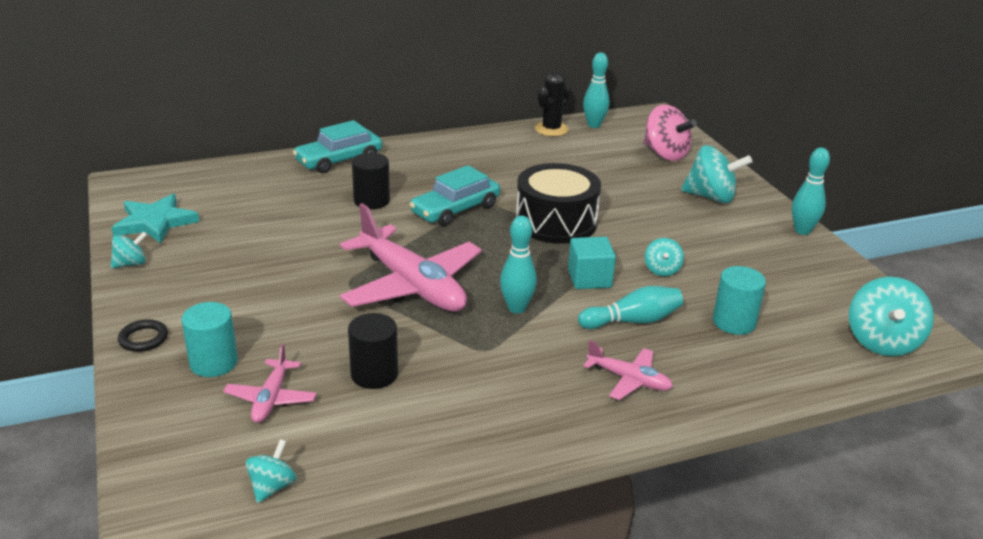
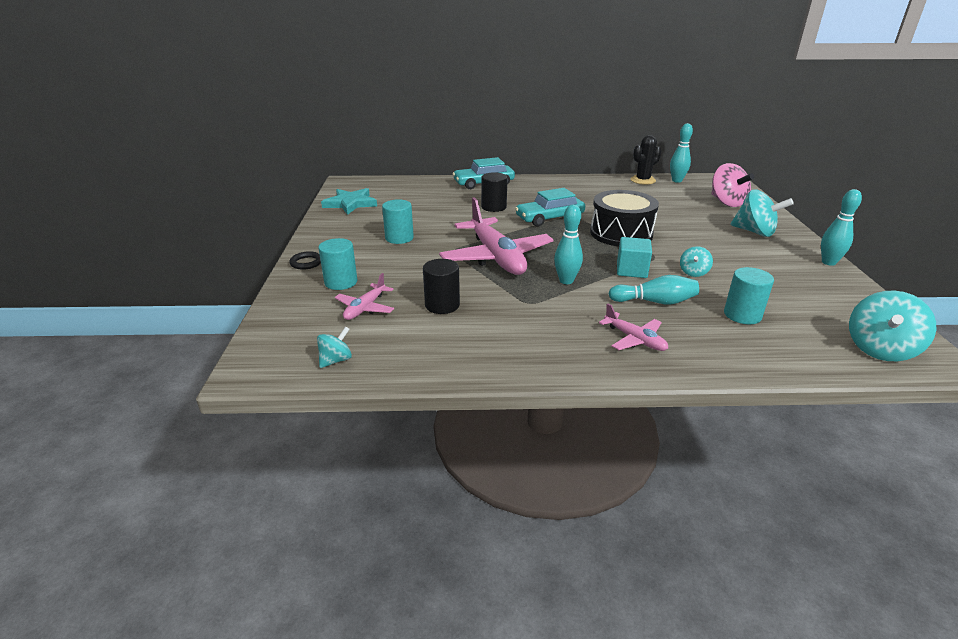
camera: 20 degrees right, 0 degrees up
(131, 264) = (323, 223): turquoise spinning top -> none
(261, 274) = (399, 238): none -> turquoise cylinder

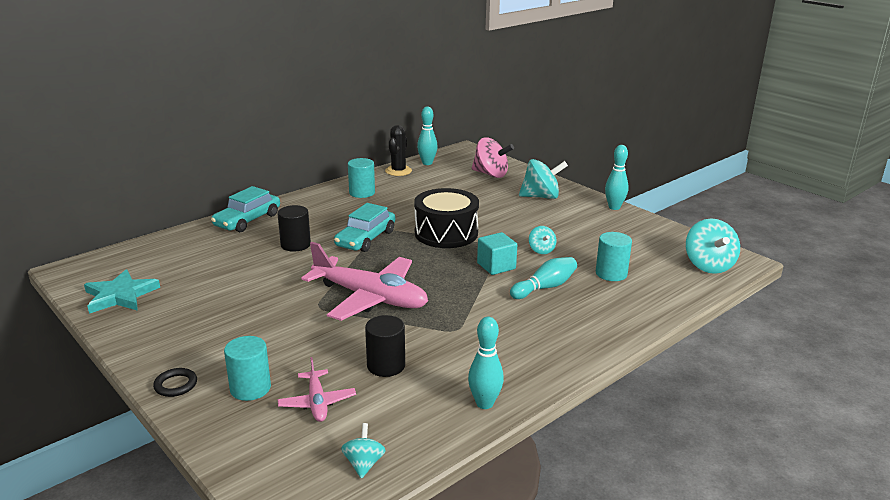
camera: 40 degrees left, 5 degrees down
(399, 238) = (243, 315): turquoise cylinder -> turquoise cylinder (362, 193)
(566, 281) = (459, 296): turquoise bowling pin -> turquoise bowling pin (484, 403)
(635, 339) = (569, 326): pink plane -> none

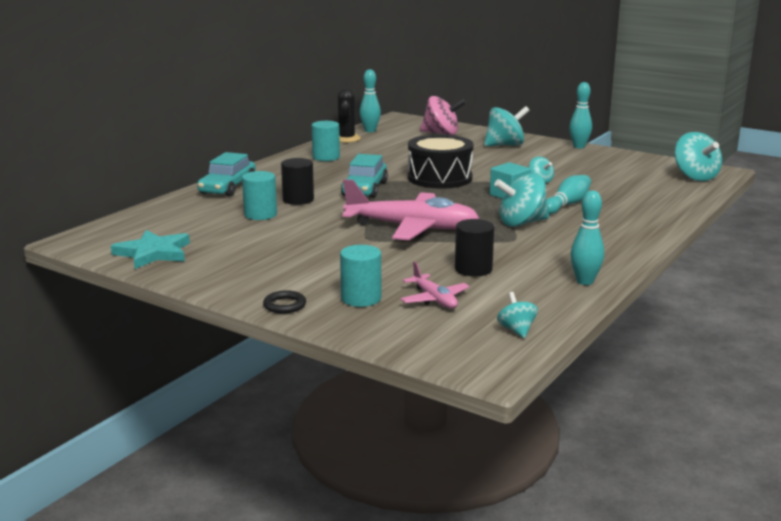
camera: 15 degrees left, 5 degrees down
(480, 307) = (521, 223): none -> turquoise spinning top
(611, 274) = (617, 190): turquoise cylinder -> turquoise cylinder (260, 215)

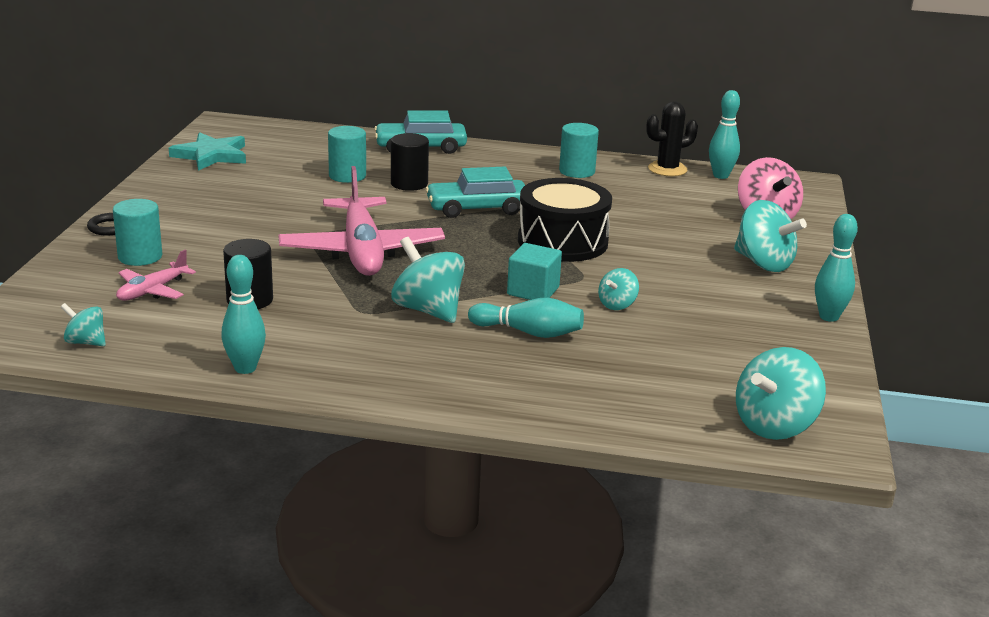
camera: 65 degrees right, 5 degrees up
(516, 330) = (86, 342): turquoise spinning top -> turquoise spinning top turned 120 degrees counterclockwise

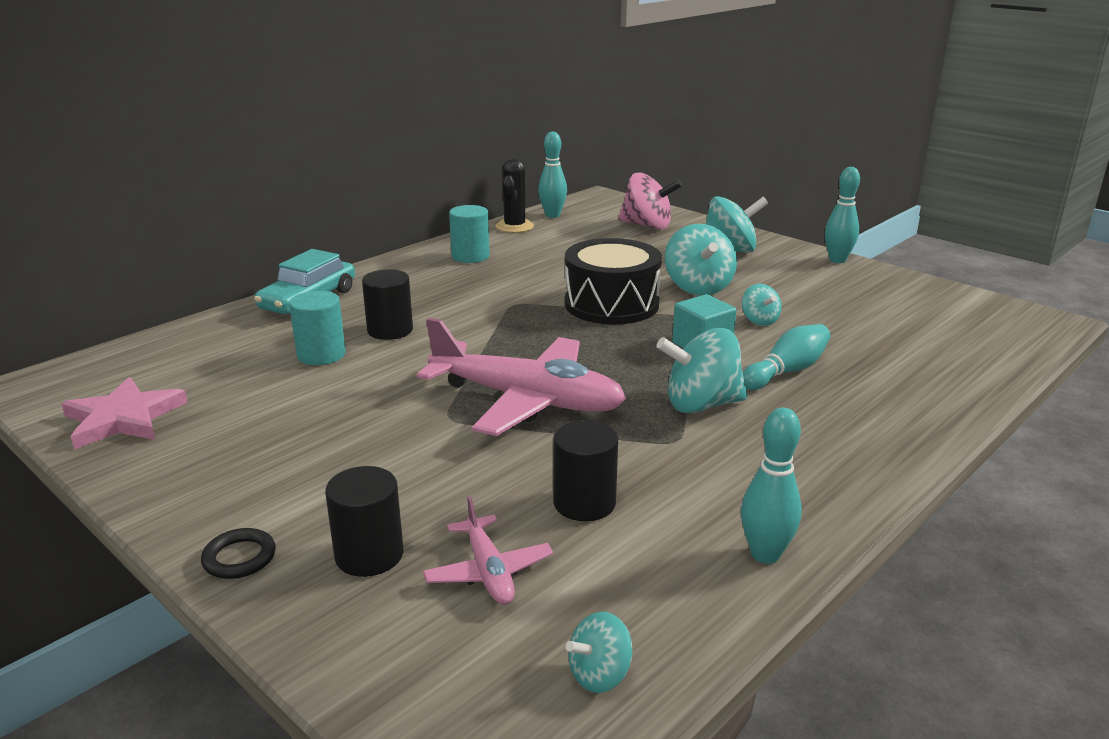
camera: 55 degrees left, 0 degrees up
(140, 257) = (369, 555): turquoise cylinder -> black cylinder
(211, 155) = (123, 418): turquoise star -> pink star
(477, 208) = (494, 317): turquoise car -> none
(774, 426) = (1007, 330): turquoise spinning top -> turquoise spinning top (698, 287)

